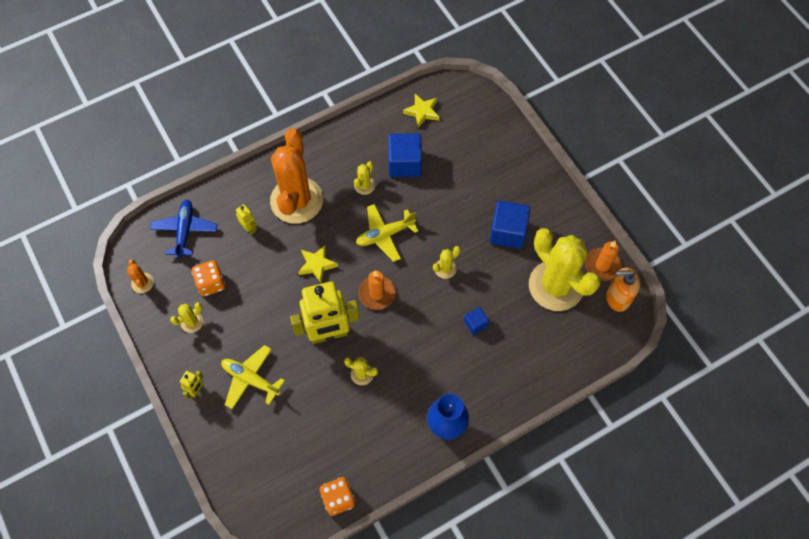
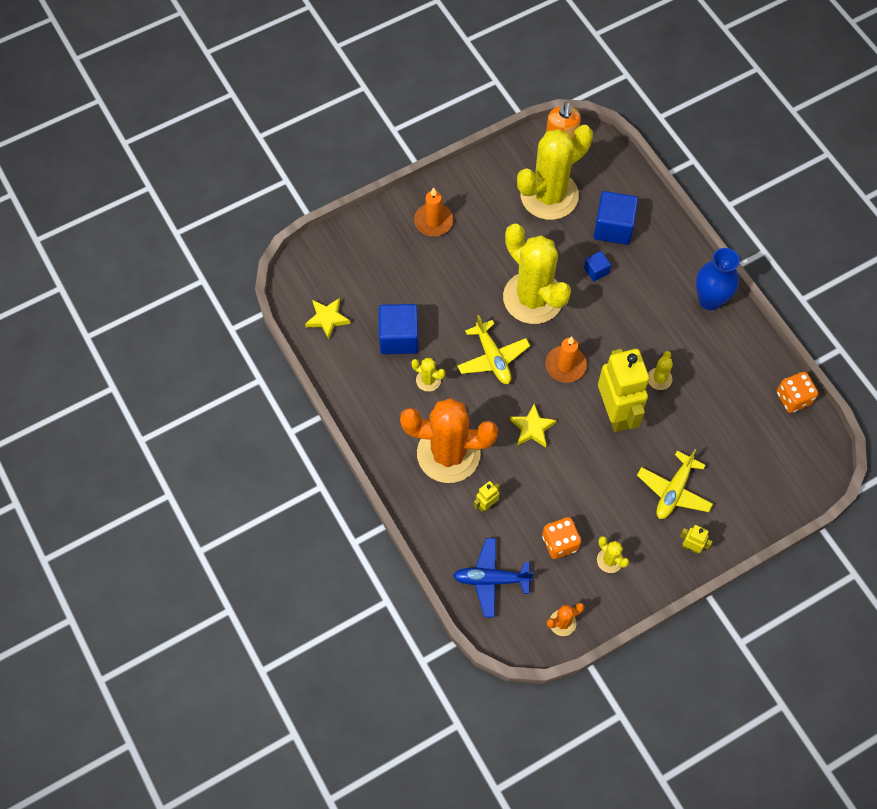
camera: 90 degrees left, 0 degrees up
(445, 268) = (533, 298): yellow cactus -> yellow cactus, size x2.47
(507, 232) = (487, 237): blue cube -> blue cube (613, 227)
(602, 265) = (524, 153): orange candle -> orange candle (433, 221)

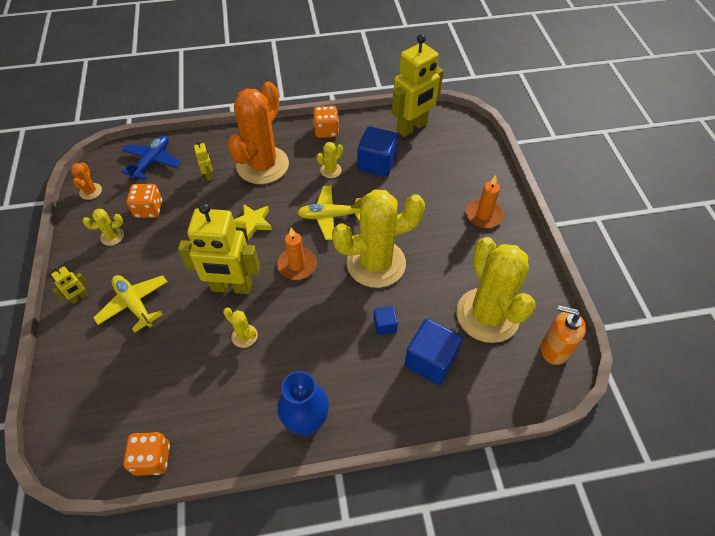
camera: 110 degrees right, 10 degrees down
(327, 319) = (412, 127): yellow star -> yellow robot
(367, 407) = (326, 131): none -> orange dice

